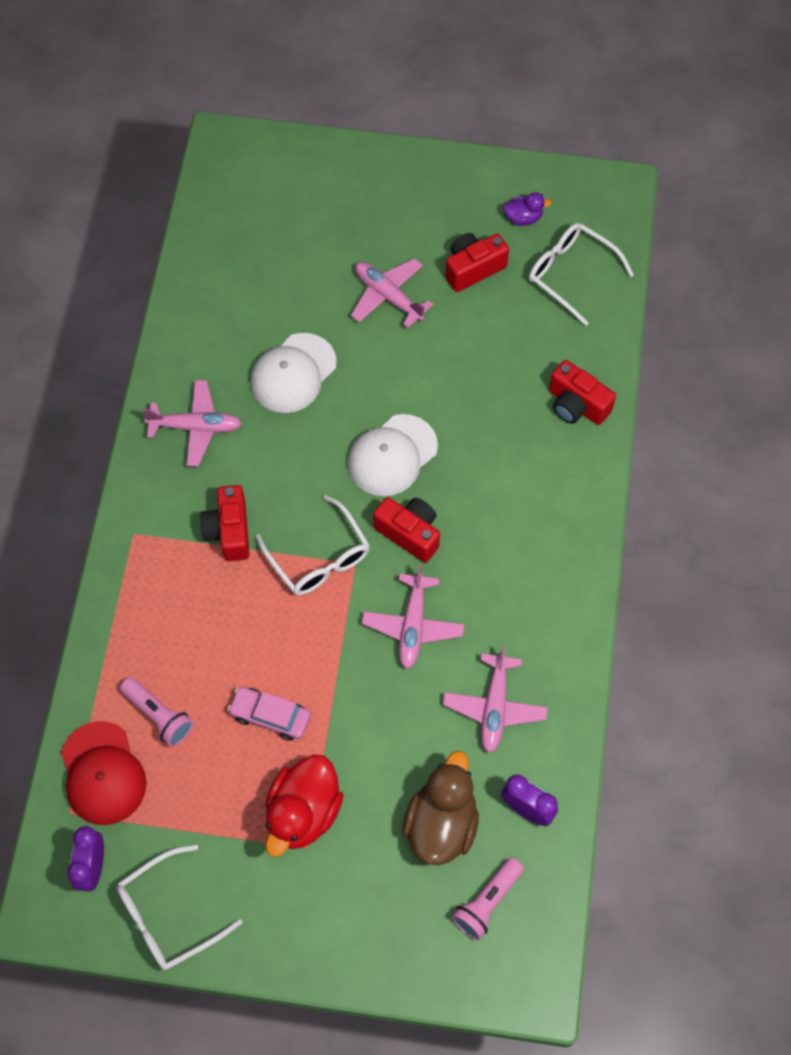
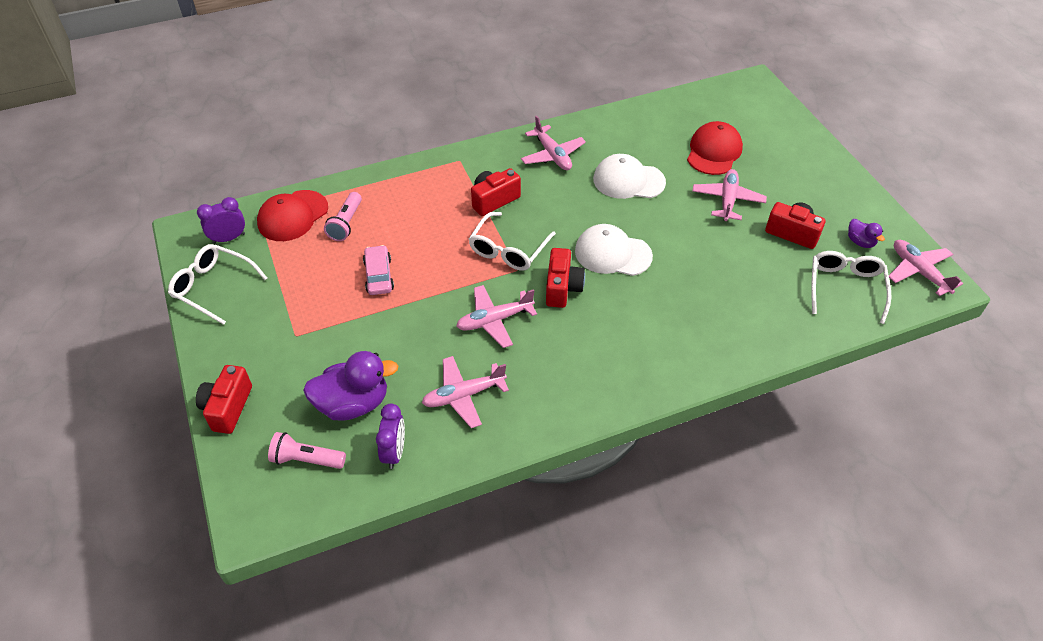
camera: 60 degrees right, 15 degrees down
(303, 812) = (319, 322): red duck -> none
(306, 260) = (714, 152): none -> red cap
(441, 824) = (353, 403): brown duck -> purple duck
(576, 405) = (743, 338): red camera -> red camera (228, 408)
(591, 197) = (919, 272): none -> pink plane

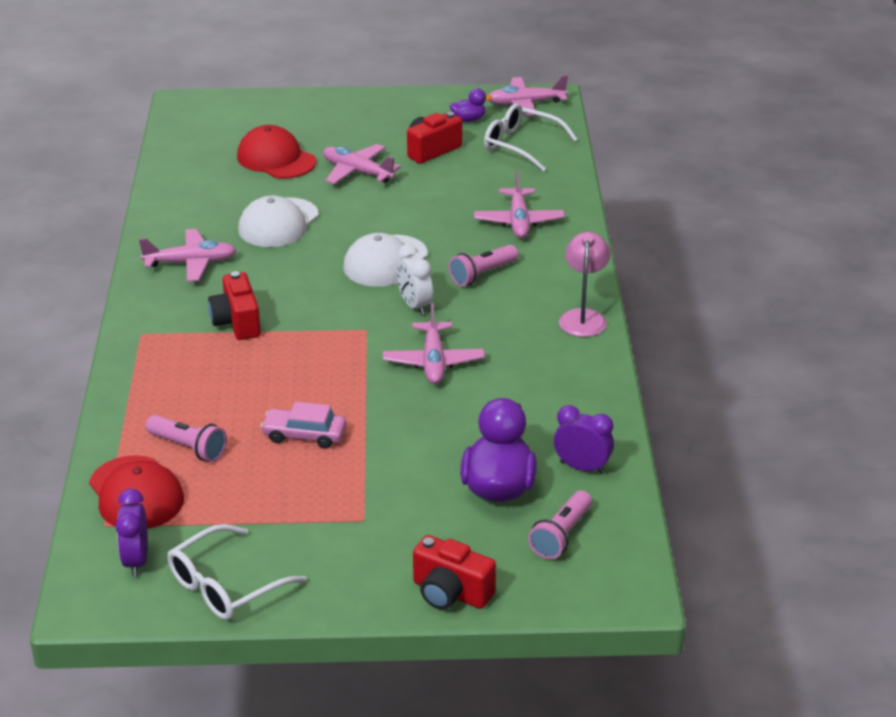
camera: 70 degrees left, 15 degrees down
(463, 395) = (529, 405): pink plane -> pink plane (518, 221)
(508, 250) = (329, 329): white glasses -> none
(562, 288) = (414, 306): red camera -> white clock
(602, 401) = (583, 317): none -> pink lamp
(628, 317) = (482, 274): none -> pink flashlight

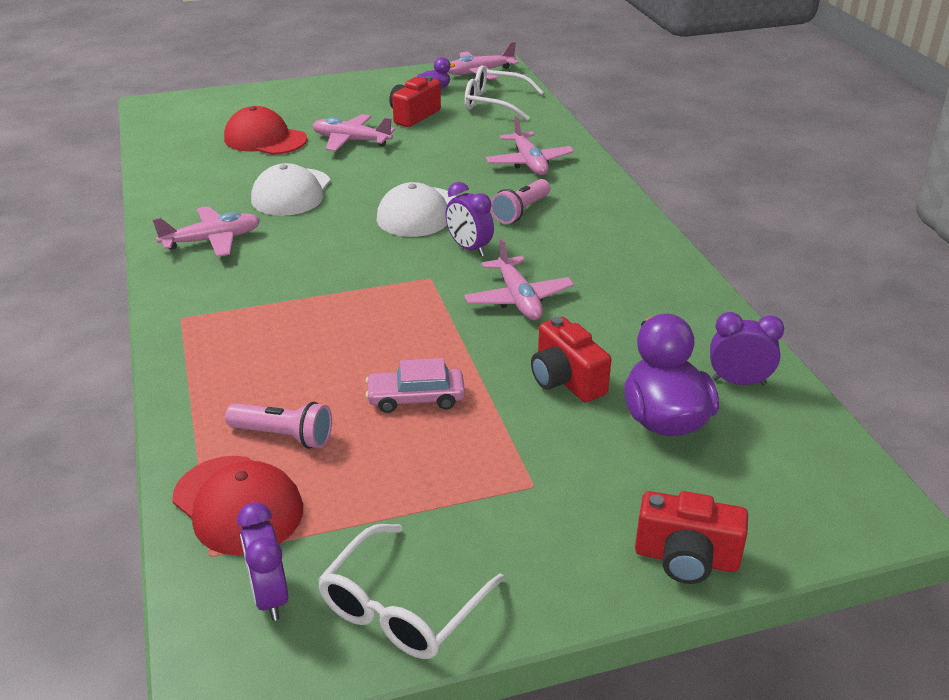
camera: 15 degrees left, 0 degrees up
(237, 322) = (286, 291): red camera -> red camera (566, 380)
(414, 306) = (469, 248): white clock -> purple clock
(561, 535) = (767, 462): pink flashlight -> none
(583, 317) = (643, 235): pink lamp -> none

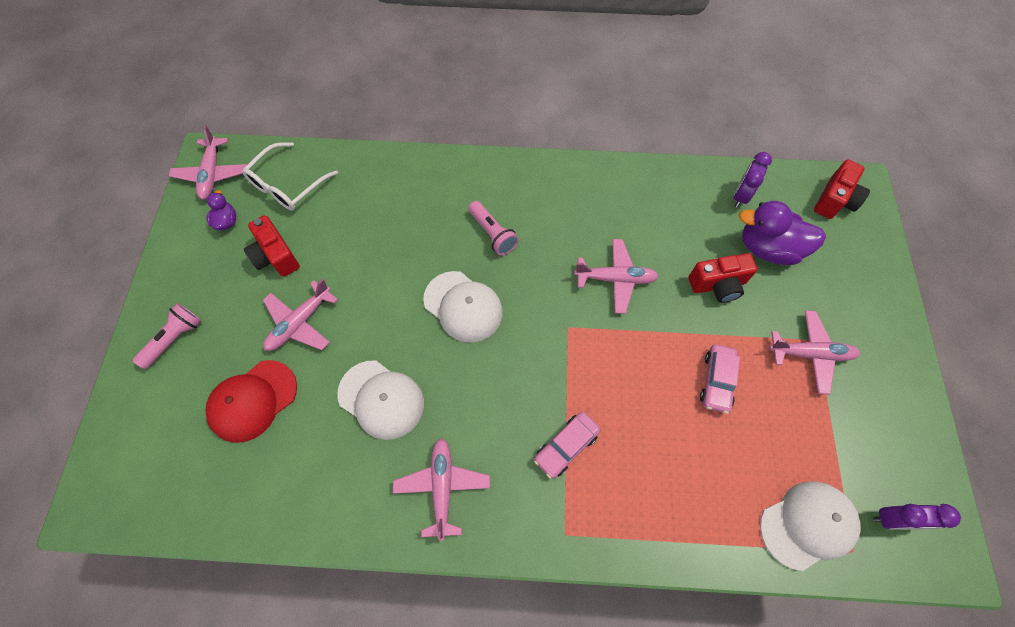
camera: 70 degrees left, 30 degrees up
(238, 505) = (808, 525): red cap -> white cap
(281, 302) = (566, 446): none -> pink car
(284, 436) = (740, 479): pink flashlight -> pink flashlight (174, 339)
(402, 608) = (908, 444): white glasses -> none
(469, 248) = (534, 287): purple clock -> none
(529, 162) = (414, 200): pink plane -> pink plane (810, 354)
(686, 558) = (884, 288): red camera -> red camera (834, 200)

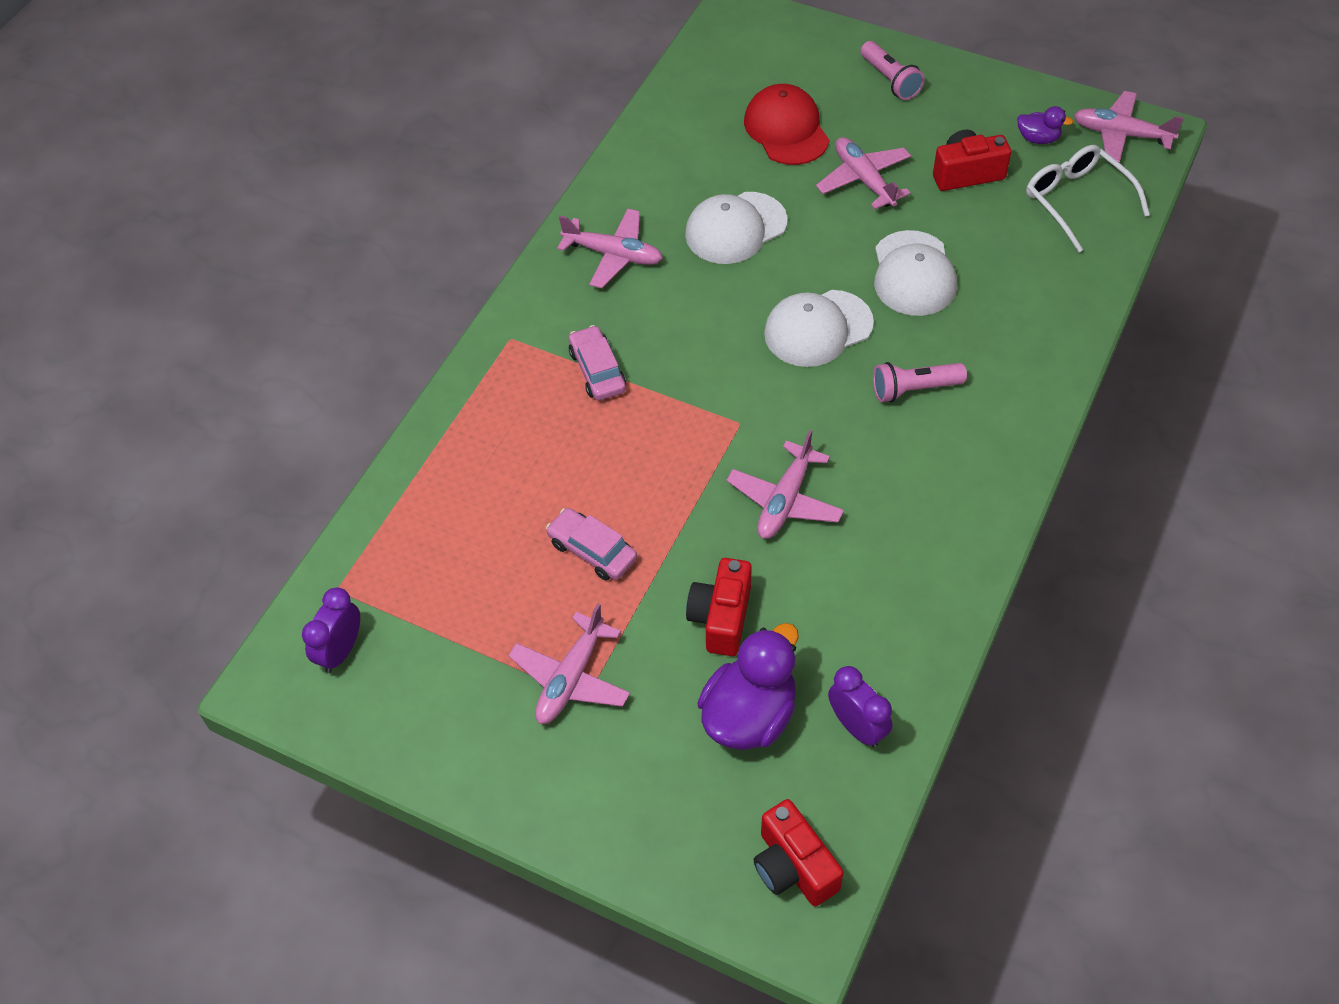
camera: 115 degrees right, 10 degrees down
(808, 525) = (388, 560): white cap -> white cap (913, 274)

